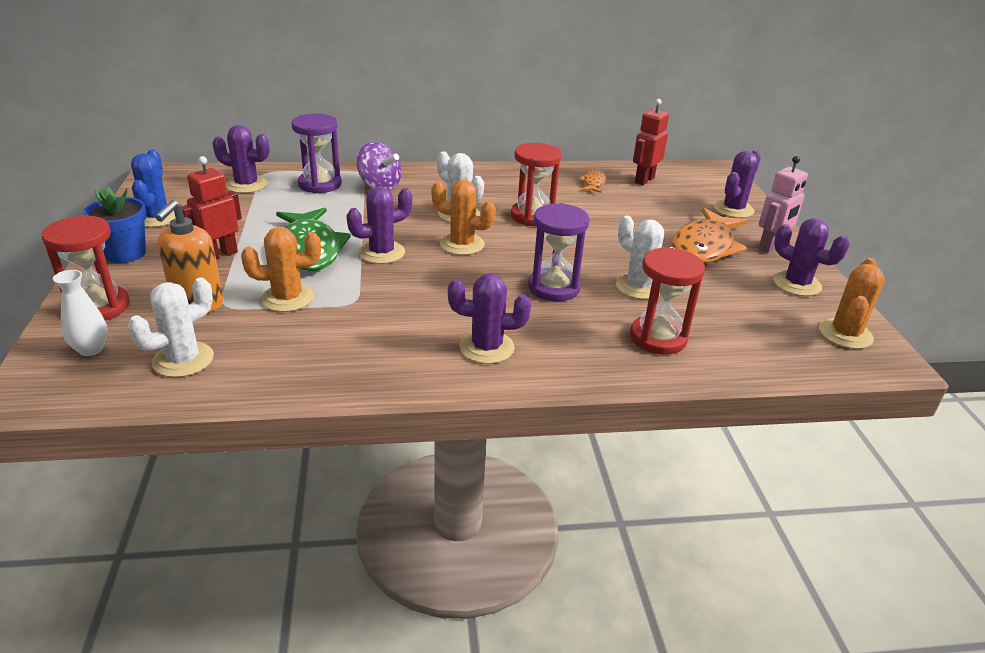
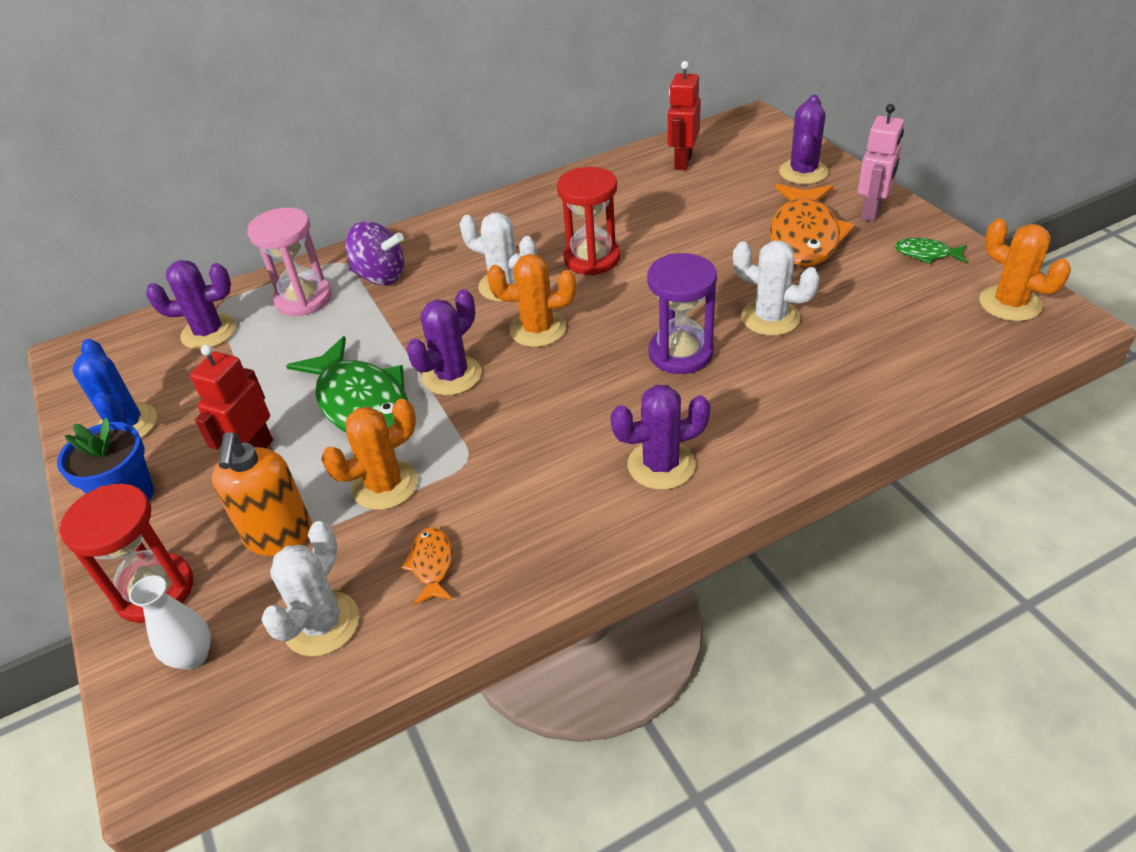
camera: 15 degrees left, 10 degrees up
(320, 184) = (303, 299): purple hourglass -> pink hourglass
(593, 183) = (629, 186): orange fish -> orange fish (432, 565)
(658, 338) = (831, 381): red hourglass -> none
(796, 284) = (926, 254): purple cactus -> green fish
(845, 334) = (1010, 303): orange cactus -> orange cactus turned 45 degrees counterclockwise

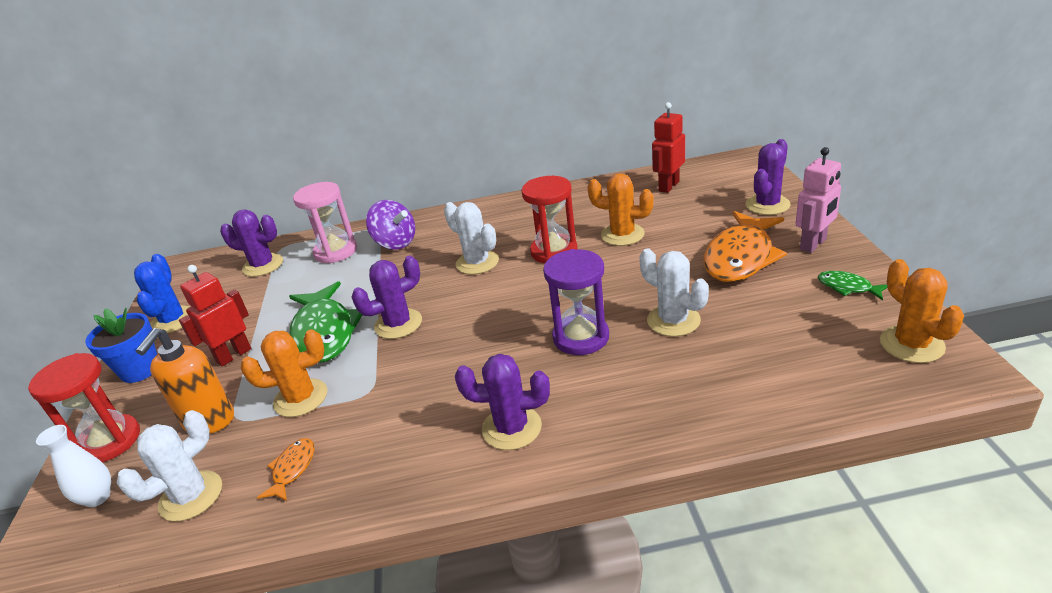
camera: 20 degrees right, 10 degrees down
(538, 329) = (481, 299): orange cactus -> orange cactus (622, 235)

